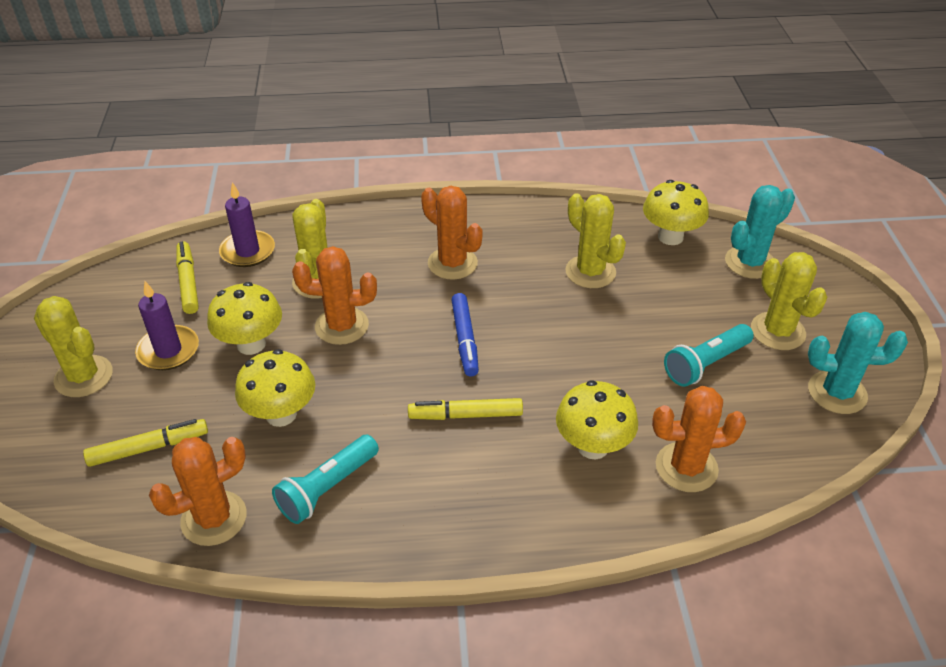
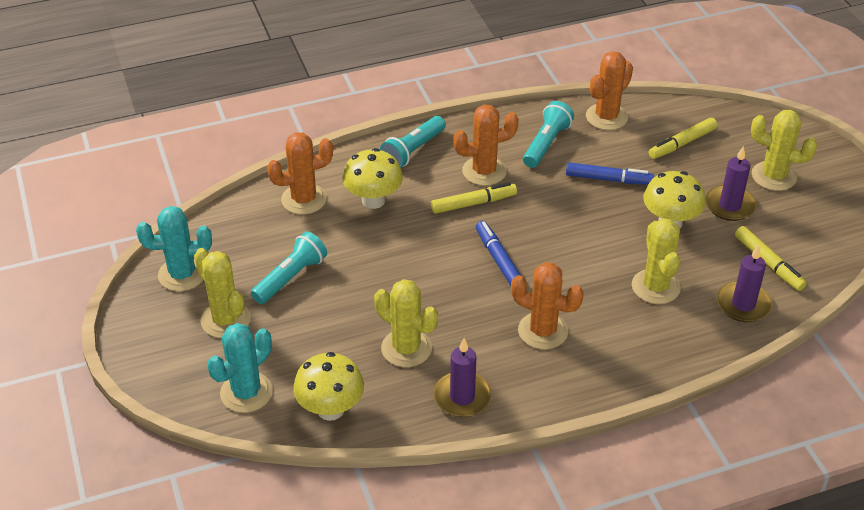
camera: 165 degrees right, 0 degrees up
(281, 414) = (608, 179): yellow mushroom -> blue marker
(341, 326) = (607, 251): orange cactus -> orange cactus (484, 171)
(519, 518) = (413, 151): none -> turquoise flashlight
(549, 226) = (462, 397): none -> purple candle

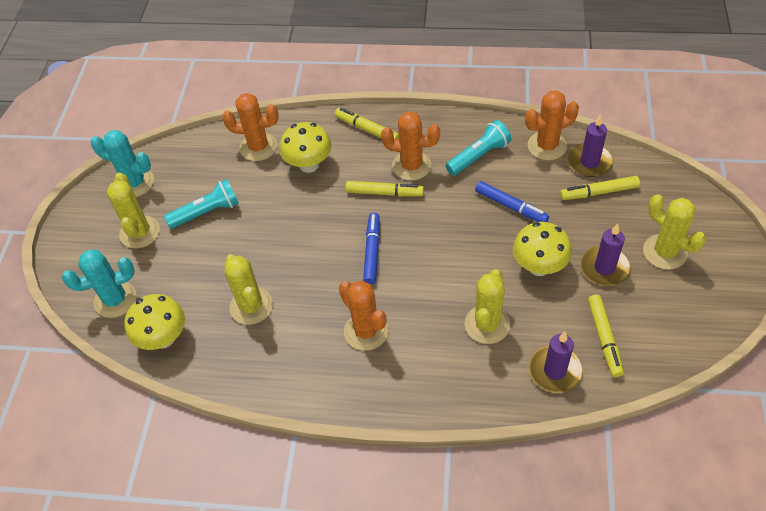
camera: 30 degrees right, 10 degrees up
(413, 151) = (367, 129): turquoise flashlight -> yellow marker
(462, 397) = (265, 367): purple candle -> purple candle (589, 162)

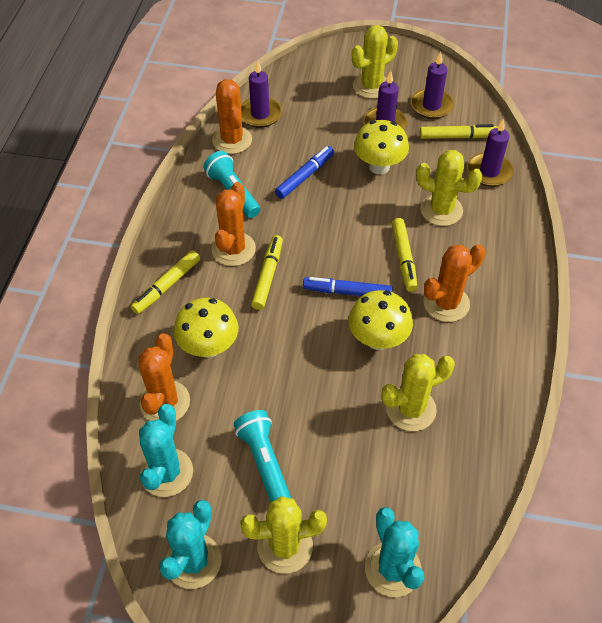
camera: 90 degrees left, 0 degrees up
(163, 338) = (451, 504): yellow mushroom -> yellow mushroom (378, 339)
(201, 158) = (166, 472): none -> turquoise cactus
(599, 192) = (298, 114): yellow marker -> yellow marker (404, 258)
(650, 311) = (431, 106): none -> purple candle

